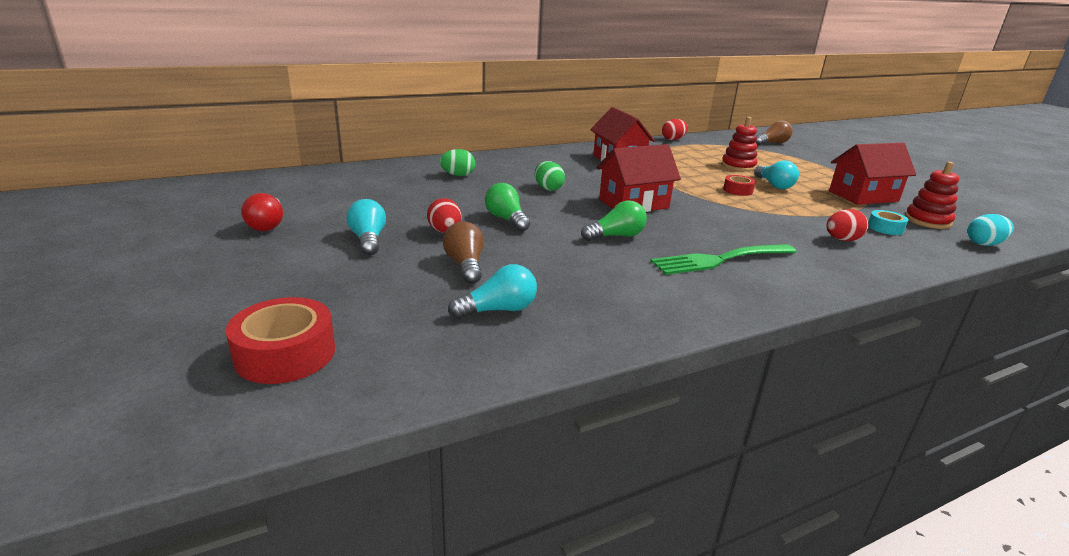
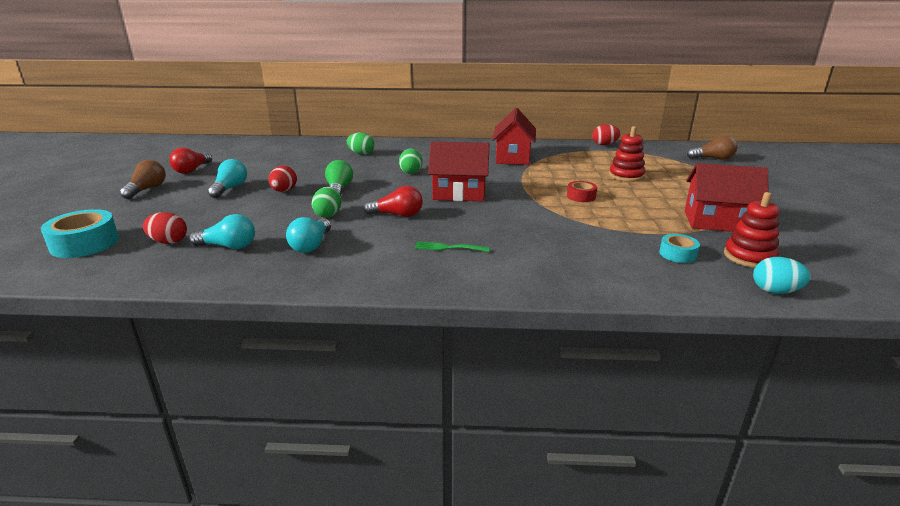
camera: 30 degrees right, 0 degrees up
(285, 354) = (85, 243): red tape -> turquoise tape
(465, 266) = (258, 215): brown light bulb -> brown light bulb (147, 189)
(545, 249) = (328, 214): none -> green egg
(616, 236) = (397, 215): green light bulb -> red light bulb
(719, 260) = (448, 248): green fork -> green fork, size x0.52
(774, 185) = (630, 197): turquoise light bulb -> turquoise light bulb (311, 245)
(842, 240) = (603, 255): red egg -> red egg (168, 242)

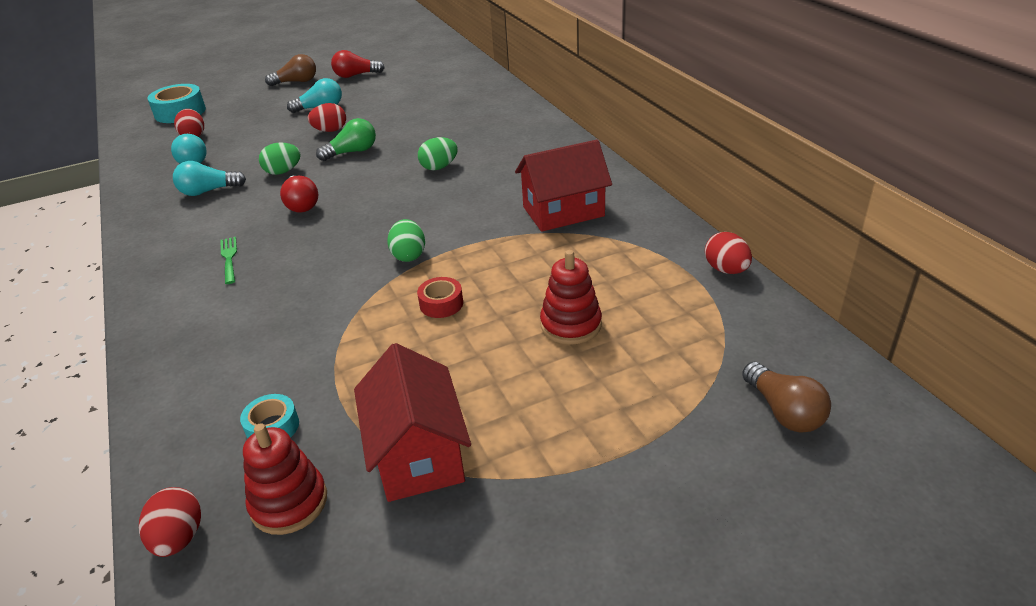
camera: 65 degrees right, 10 degrees up
(361, 154) = (477, 121): green egg -> green egg (409, 255)
(459, 193) = (389, 217): red house -> none
(775, 291) = (179, 538): turquoise egg -> red egg

